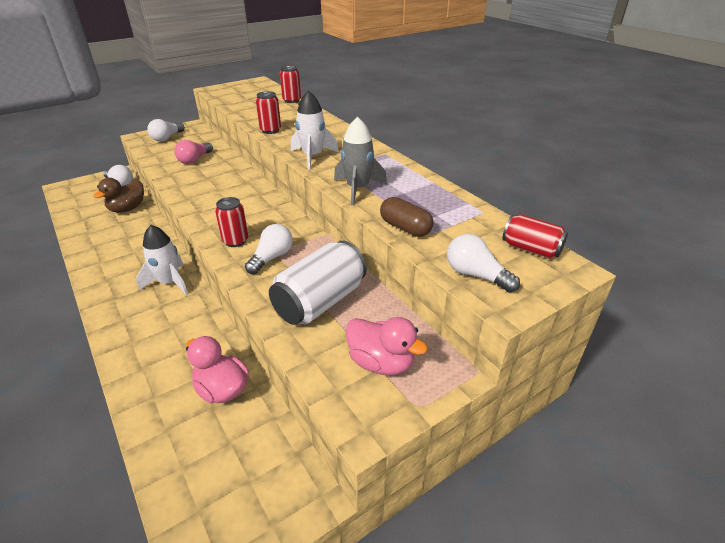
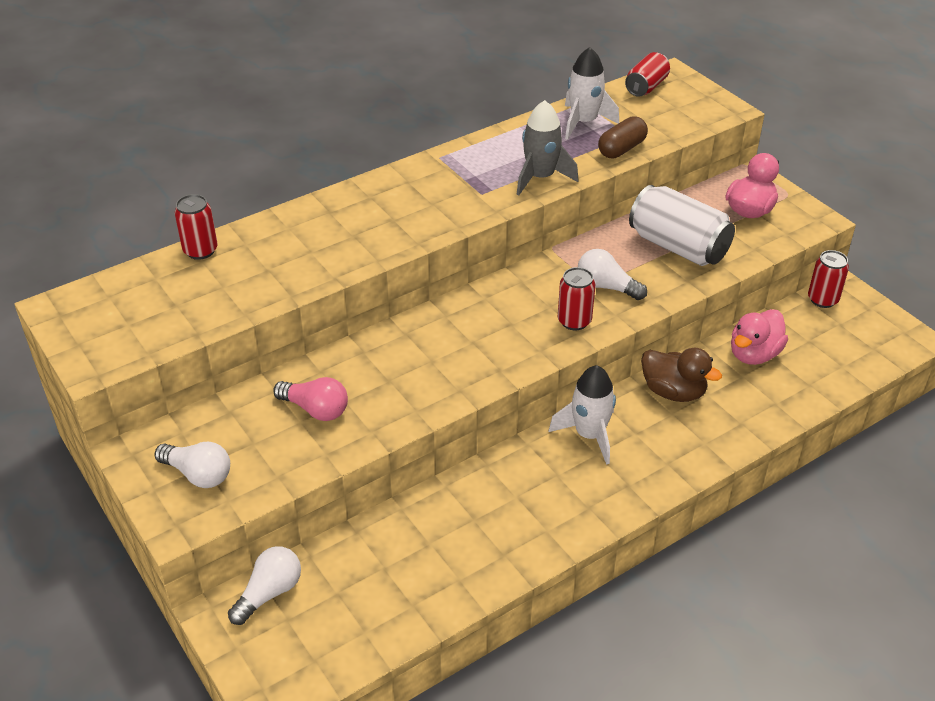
camera: 90 degrees left, 5 degrees up
(127, 209) = (379, 547): brown duck -> brown duck (673, 392)
(270, 130) = (346, 262): red can -> red can (822, 299)
(312, 157) = (448, 215): white rocket -> white rocket (583, 122)
(476, 275) = (691, 117): white light bulb -> none

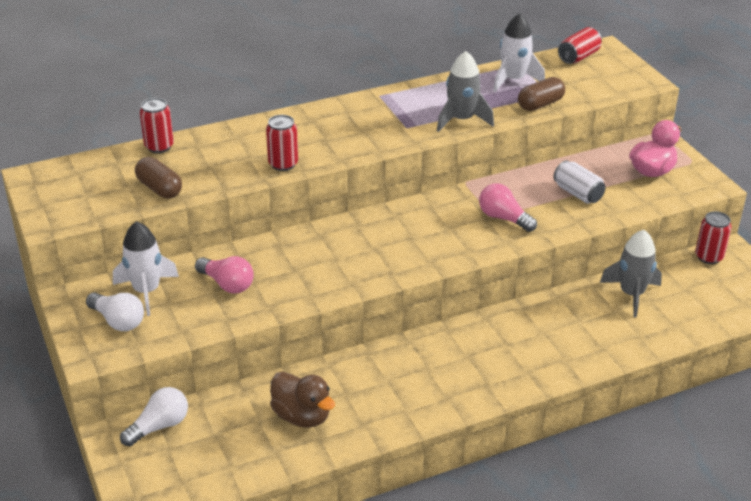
camera: 10 degrees right, 5 degrees down
(215, 305) = (159, 188): none -> brown capsule
(574, 321) = (467, 242): red can -> red can (283, 164)
(589, 435) = (464, 340): white rocket -> white rocket (147, 291)
(606, 287) = (503, 218): white light bulb -> pink light bulb
(673, 392) = (549, 315): brown duck -> brown duck (302, 416)
(678, 247) = (578, 193): white can -> white can, size x0.58
(754, 354) = (631, 294): pink duck -> grey rocket

